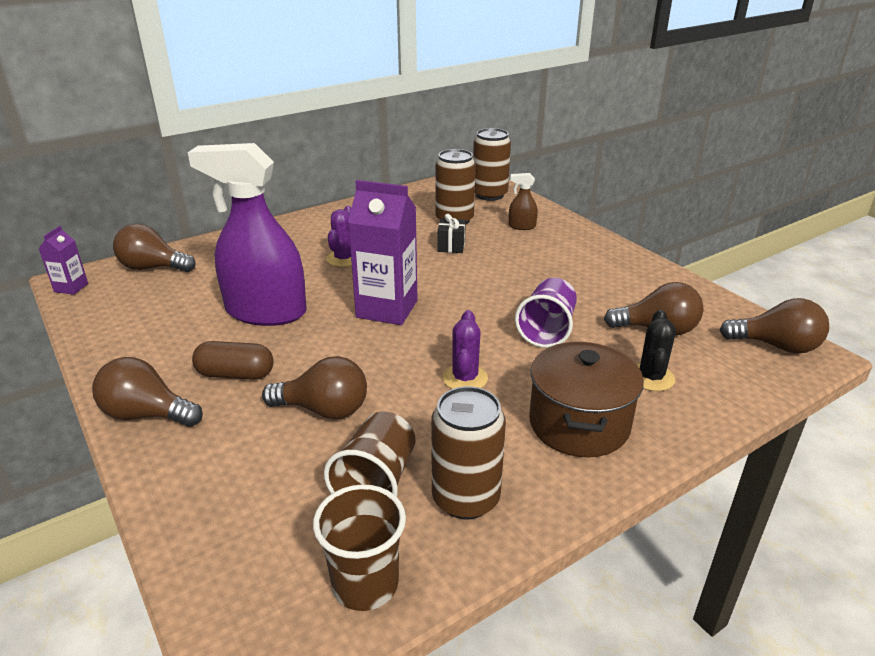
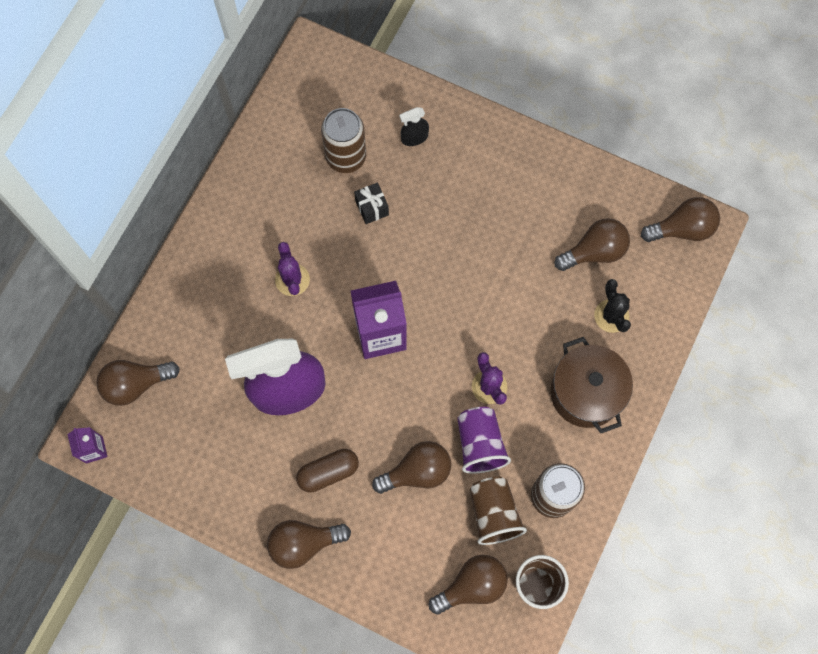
camera: 30 degrees left, 40 degrees up
(281, 541) = (472, 586): none -> brown light bulb
(489, 195) = (349, 86): brown can -> none
(521, 226) = (414, 137): brown spray bottle -> black spray bottle
(547, 330) = (516, 296): purple cup -> purple cup (480, 444)

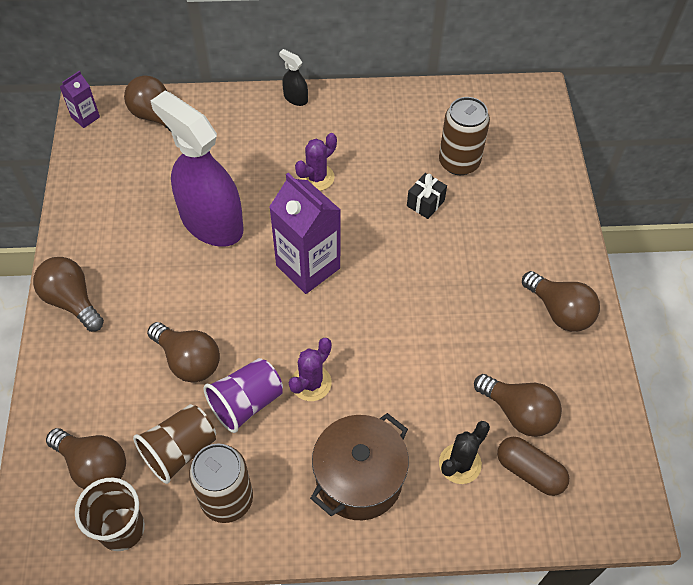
camera: 60 degrees right, 15 degrees down
(328, 472) = (150, 288): brown capsule -> brown capsule (529, 471)
(414, 137) = (518, 203): black spray bottle -> black spray bottle (295, 98)
(682, 229) = (608, 490): brown light bulb -> brown light bulb (559, 311)

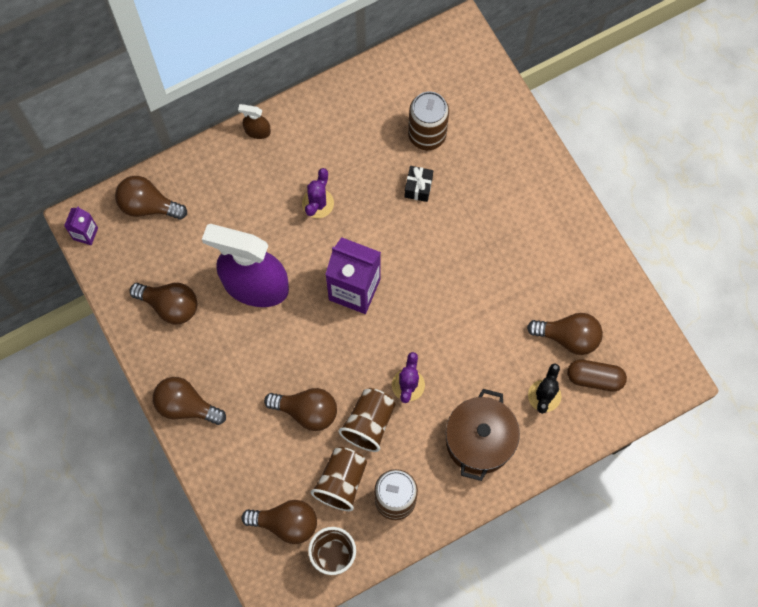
camera: 25 degrees left, 15 degrees up
(246, 403) = (369, 423): purple cup -> brown cup
(295, 98) = (257, 131): black spray bottle -> brown spray bottle
(559, 311) = (564, 238): brown light bulb -> brown light bulb (170, 305)

